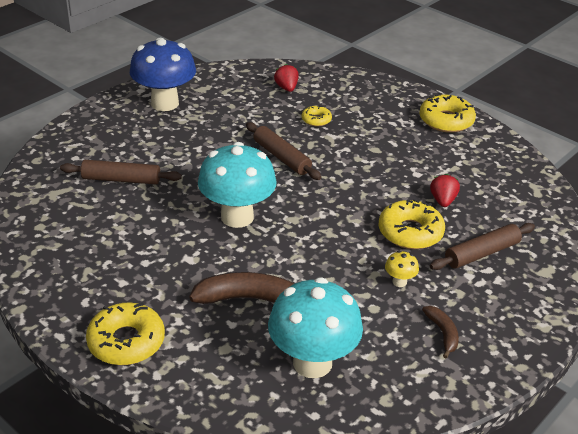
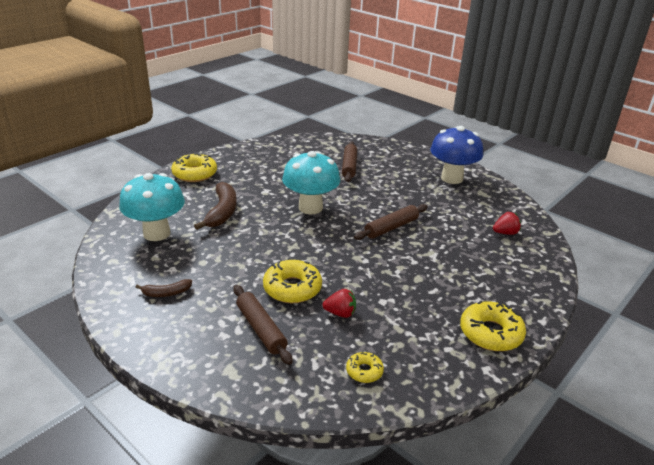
camera: 90 degrees right, 5 degrees down
(316, 120) = (456, 247): yellow donut -> yellow donut (364, 371)
(399, 282) = (229, 277): yellow mushroom -> none

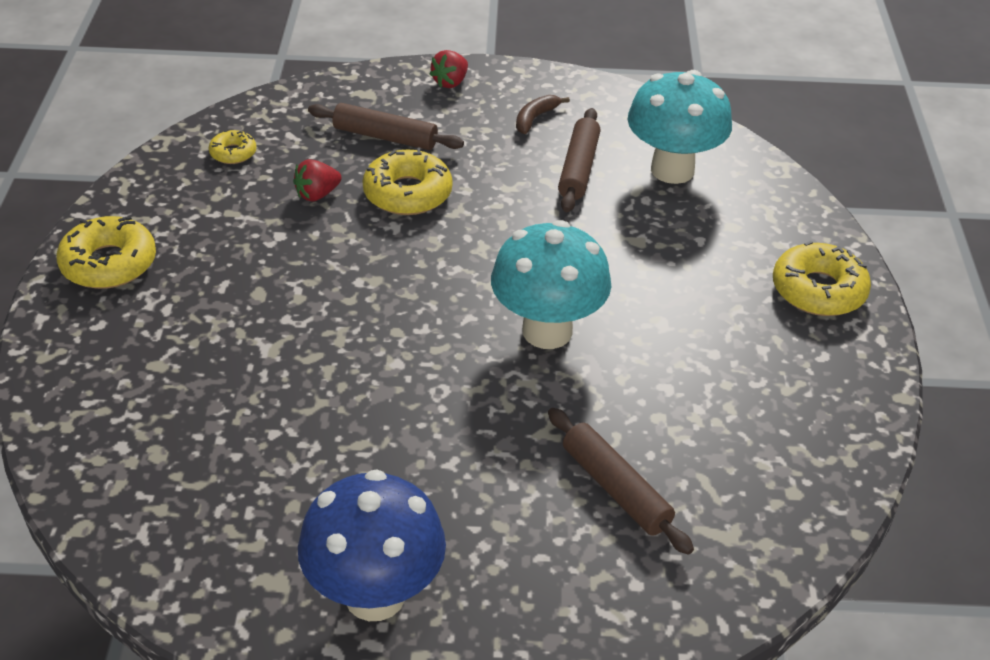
camera: 140 degrees right, 10 degrees up
(222, 212) = (654, 246): brown banana -> none
(391, 228) = (376, 366): brown rolling pin -> brown rolling pin (578, 168)
(505, 233) = (167, 474): red strawberry -> red strawberry (450, 82)

